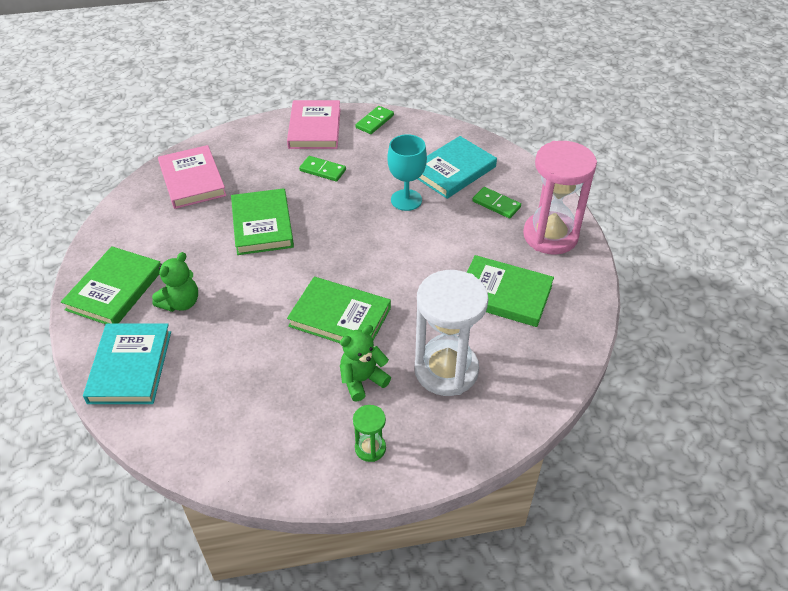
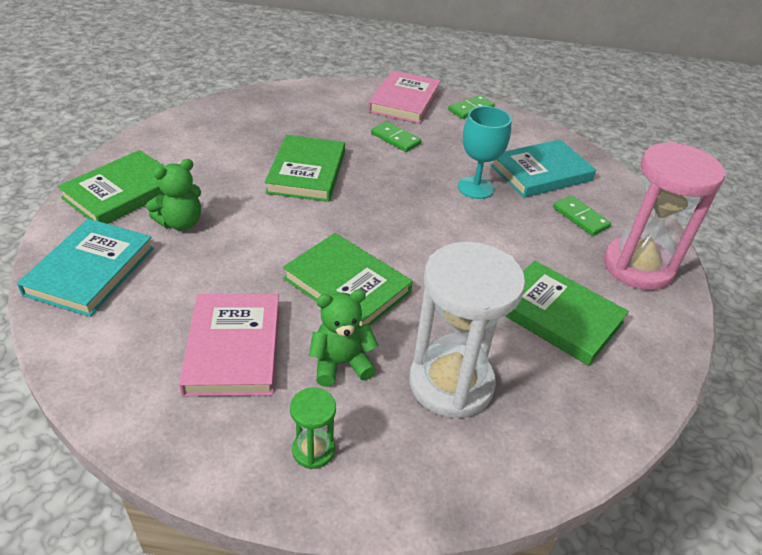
camera: 15 degrees right, 5 degrees down
(192, 180) = (257, 116): pink book -> pink book (233, 348)

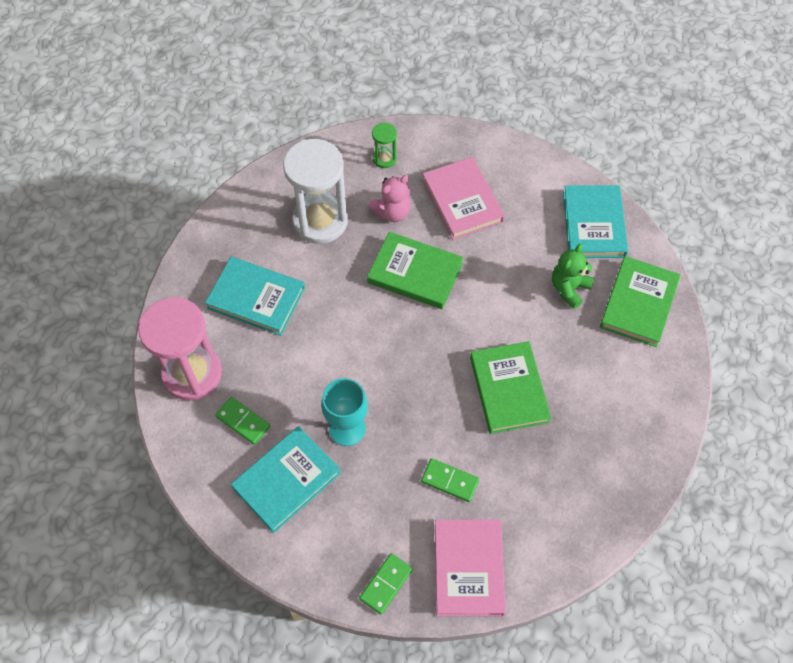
camera: 165 degrees right, 20 degrees up
(341, 363) = (392, 212): green teddy bear -> pink teddy bear
(557, 316) = (256, 298): green book -> turquoise book

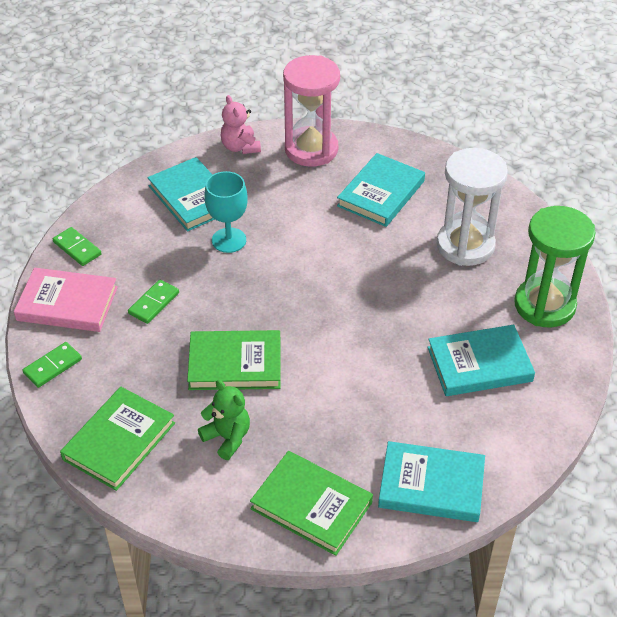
camera: 100 degrees right, 15 degrees down
(243, 421) = (256, 176): green domino -> green domino (53, 366)
(384, 158) = (544, 305): green hourglass -> green hourglass, size x2.22
(392, 212) = (470, 302): pink teddy bear -> pink teddy bear (240, 147)
(415, 273) = (389, 310): green book -> green book (119, 441)
(462, 201) = (479, 364): pink book -> turquoise book
(569, 288) = (345, 441): green teddy bear -> green teddy bear (227, 438)

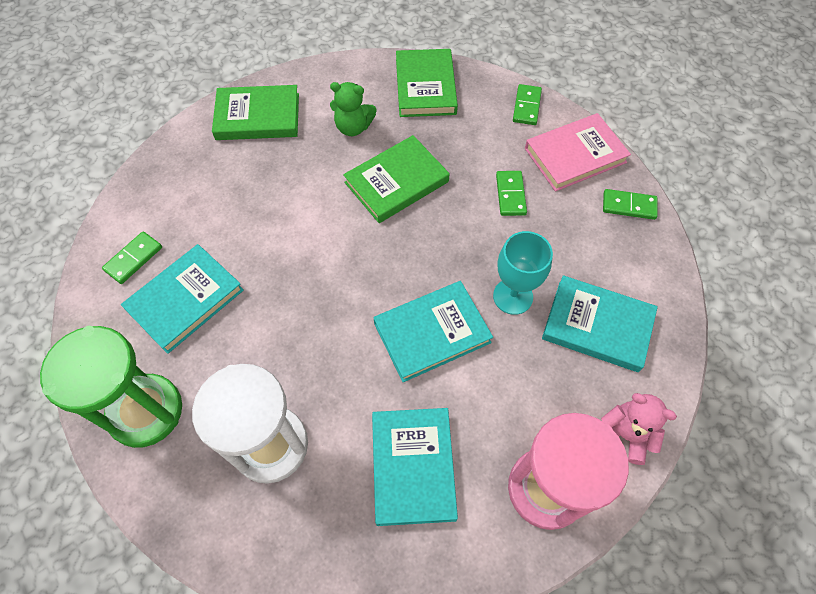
camera: 145 degrees right, 15 degrees up
(431, 485) = (176, 174): turquoise book -> turquoise book (432, 332)
(509, 422) = (133, 259): none -> green domino

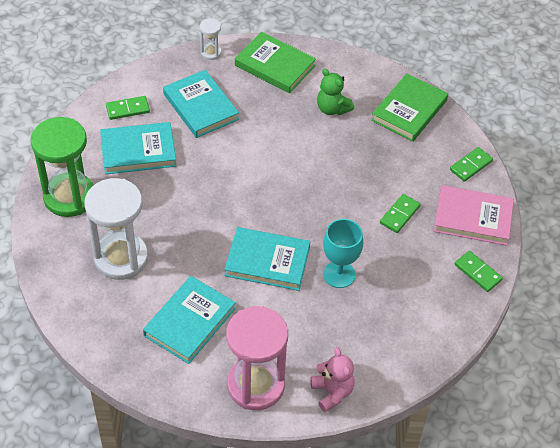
camera: 35 degrees right, 10 degrees down
(178, 141) = (211, 53): none -> white hourglass
(396, 182) = (329, 161): green book -> none
(597, 326) = (377, 326): turquoise book -> turquoise book (200, 107)

